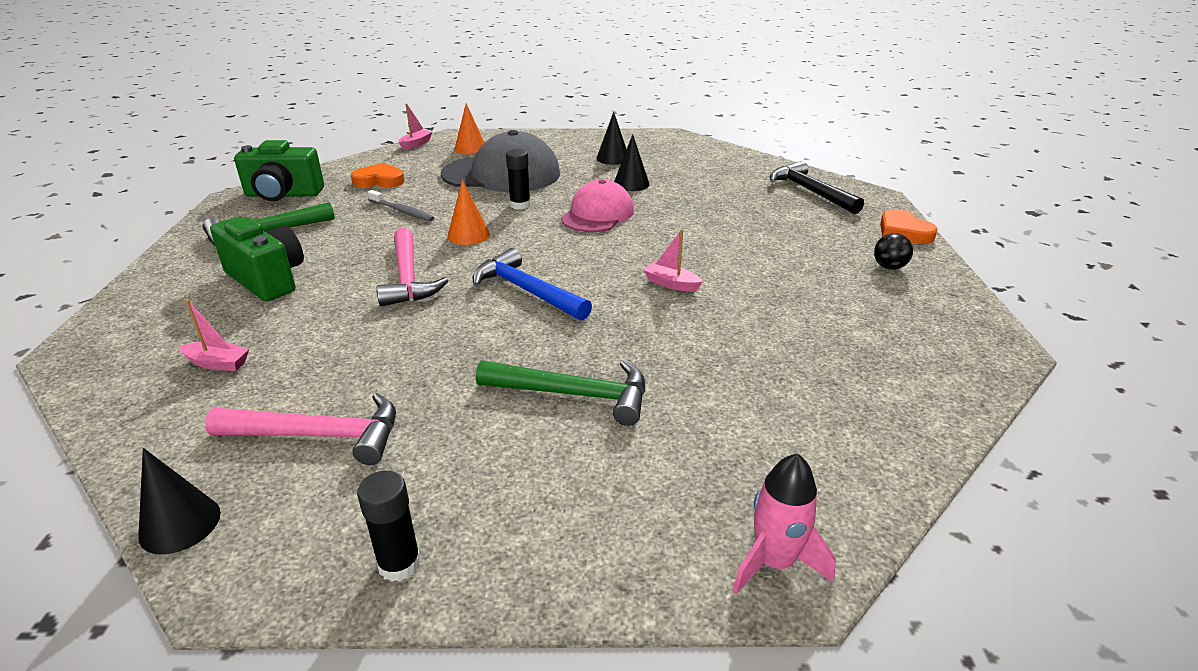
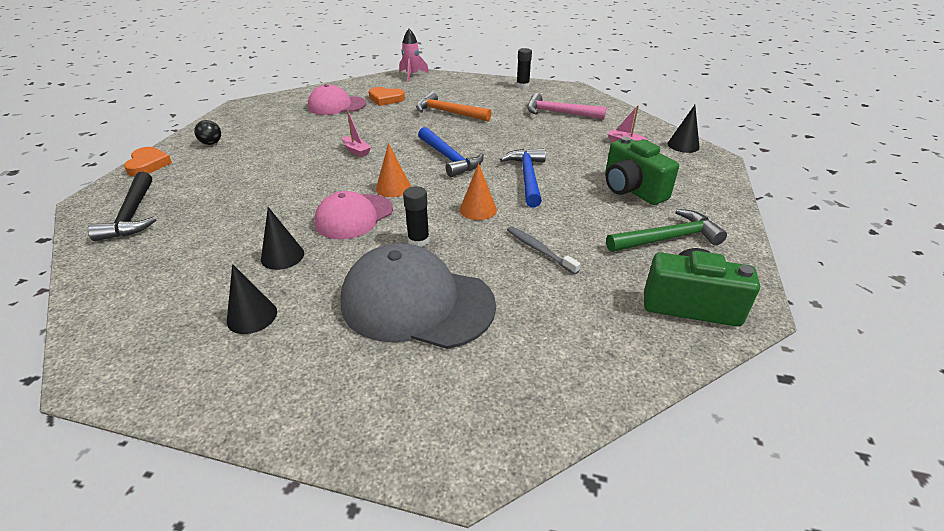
camera: 165 degrees left, 5 degrees up
(180, 524) = (599, 99): black cone -> black cone (683, 145)
(379, 180) = (576, 316): orange heart -> orange heart (386, 99)
(408, 277) = (527, 177): pink hammer -> blue hammer
(416, 144) = (534, 436): pink boat -> none
(470, 148) = (440, 394): orange cone -> orange cone (393, 188)
(573, 394) = (448, 112): green hammer -> orange hammer
(821, 378) = (336, 105): none -> pink cap

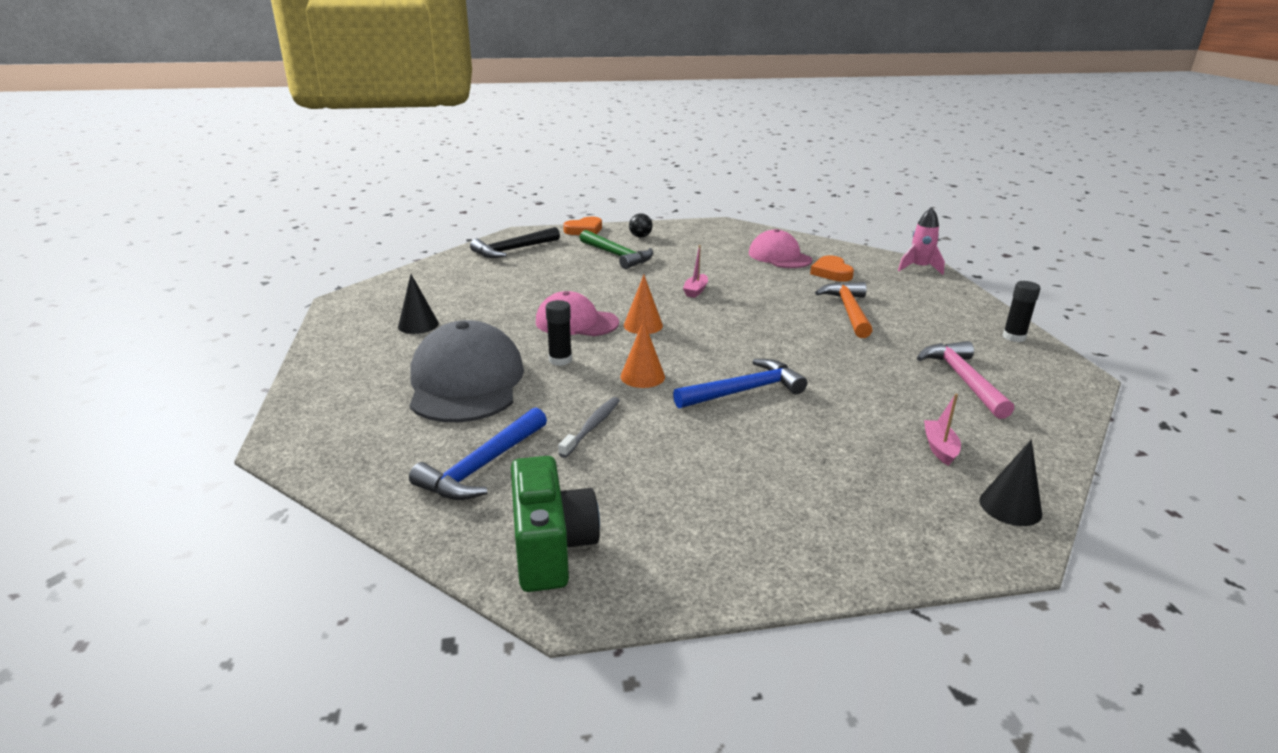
camera: 65 degrees right, 10 degrees down
(282, 256) = (497, 312): black cone -> none
(449, 158) = (735, 337): blue hammer -> blue hammer (482, 466)
(631, 190) = (794, 472): green camera -> none
(667, 238) = (689, 516): green hammer -> green hammer (617, 255)

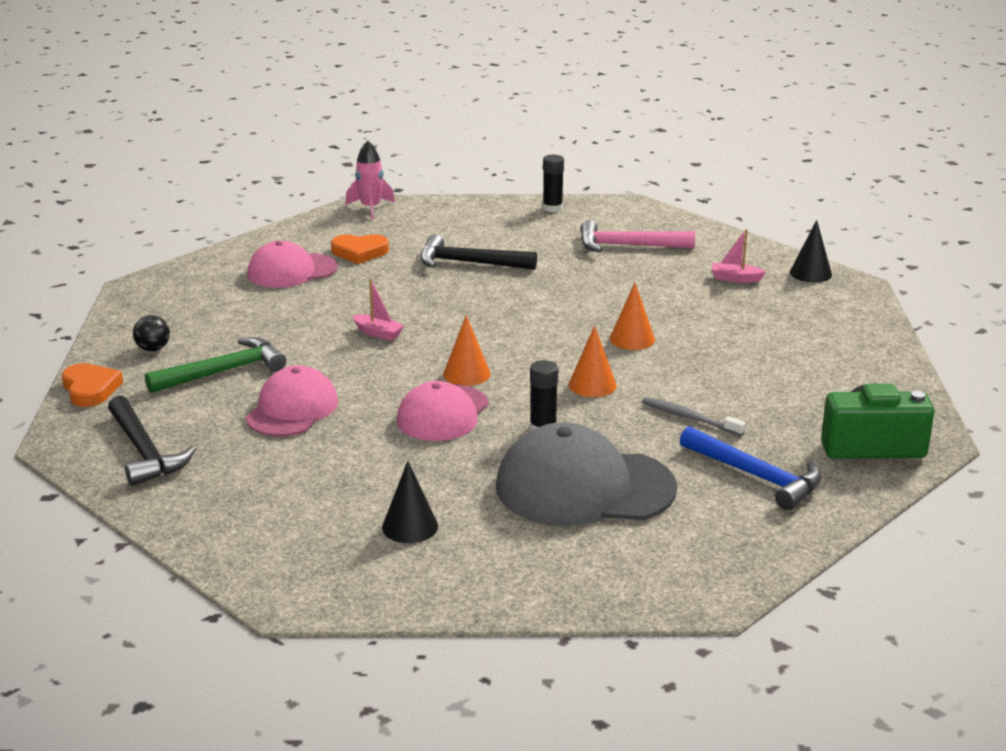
camera: 80 degrees left, 0 degrees up
(572, 278) = (292, 409): none -> pink cap
(744, 391) = (632, 339): blue hammer -> orange cone
(848, 311) = (469, 263): orange hammer -> black hammer

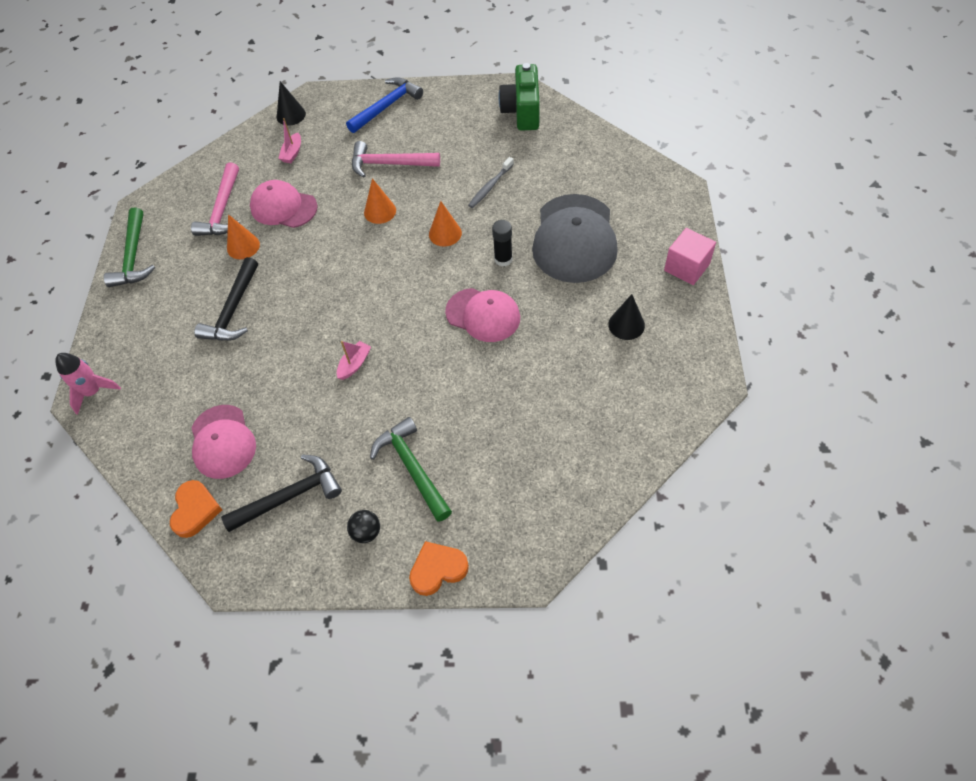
camera: 85 degrees left, 30 degrees up
(144, 451) = (540, 503): black hammer -> black hammer (289, 496)
(292, 409) = (475, 409): pink cap -> pink cap (283, 207)
(359, 252) = (193, 392): orange heart -> orange heart (195, 510)
(466, 374) = (425, 304): orange cone -> orange cone (243, 246)
(521, 591) = (686, 267): none -> pink cube
(552, 208) = (133, 256): black glue stick -> green hammer
(726, 342) = (389, 164): none -> pink hammer
(755, 476) = (557, 161): blue hammer -> blue hammer (386, 106)

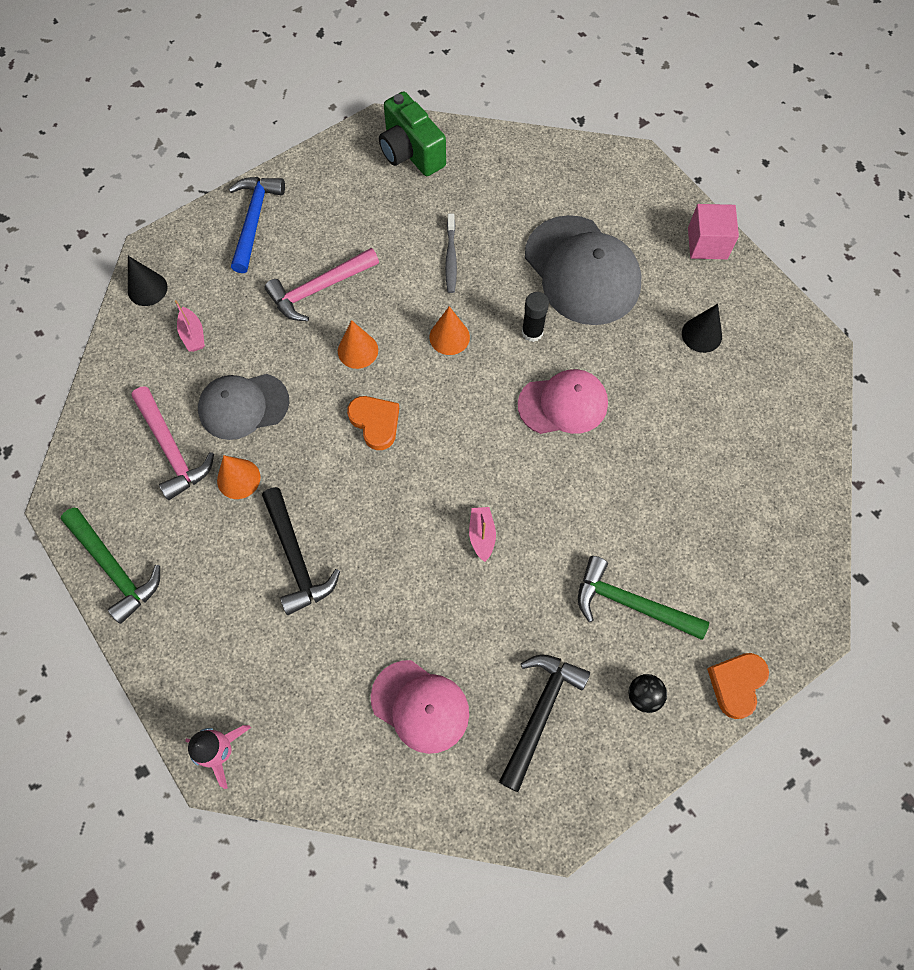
camera: 40 degrees left, 10 degrees up
(195, 510) = (458, 795): orange heart -> orange heart (375, 423)
(283, 207) = (243, 406): pink cap -> grey cap

